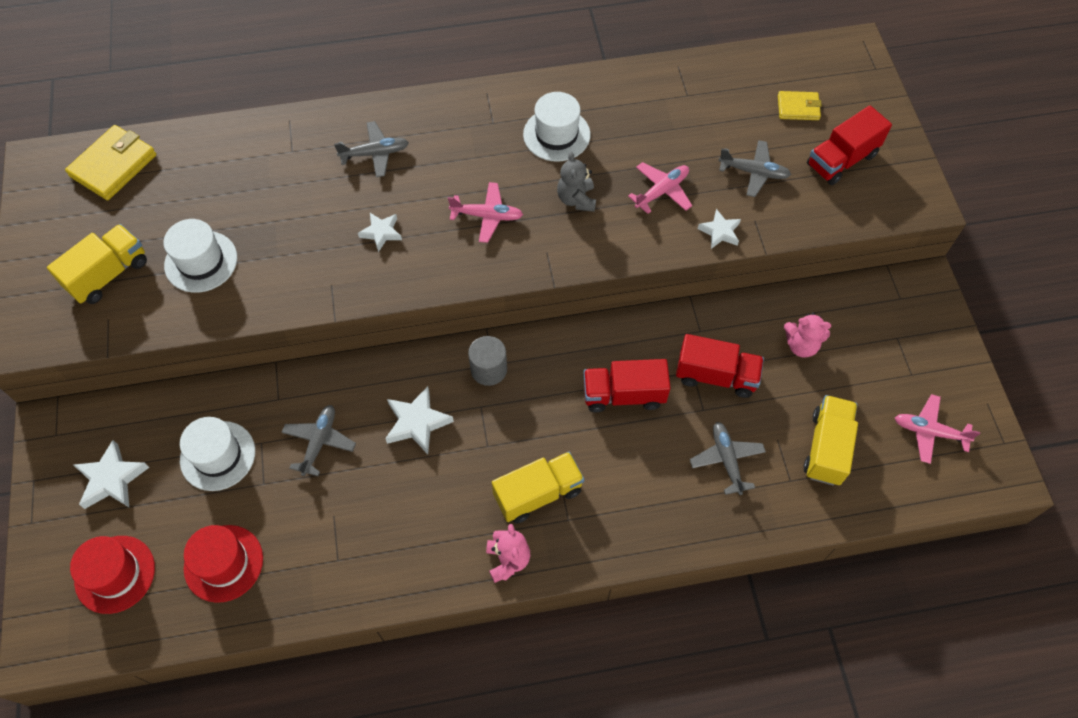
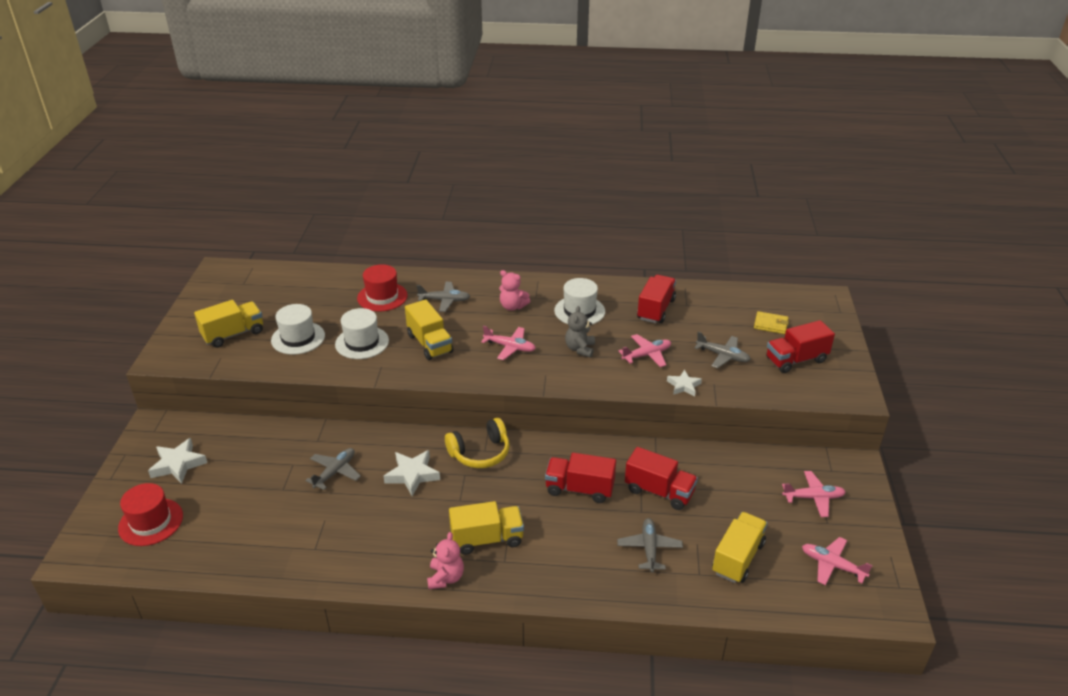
camera: 15 degrees right, 25 degrees down
(113, 165) = (266, 279): yellow wallet -> none
(218, 455) = (258, 465): white hat -> white hat (362, 342)
(223, 563) = (230, 532): red hat -> red hat (382, 297)
(381, 233) = (430, 344): white star -> yellow truck
(489, 369) = (480, 453): grey cylinder -> yellow headphones
(652, 112) = (656, 309): none -> red truck
(801, 345) = (737, 485): pink teddy bear -> pink teddy bear (512, 306)
(889, 342) = (813, 497): none -> pink plane

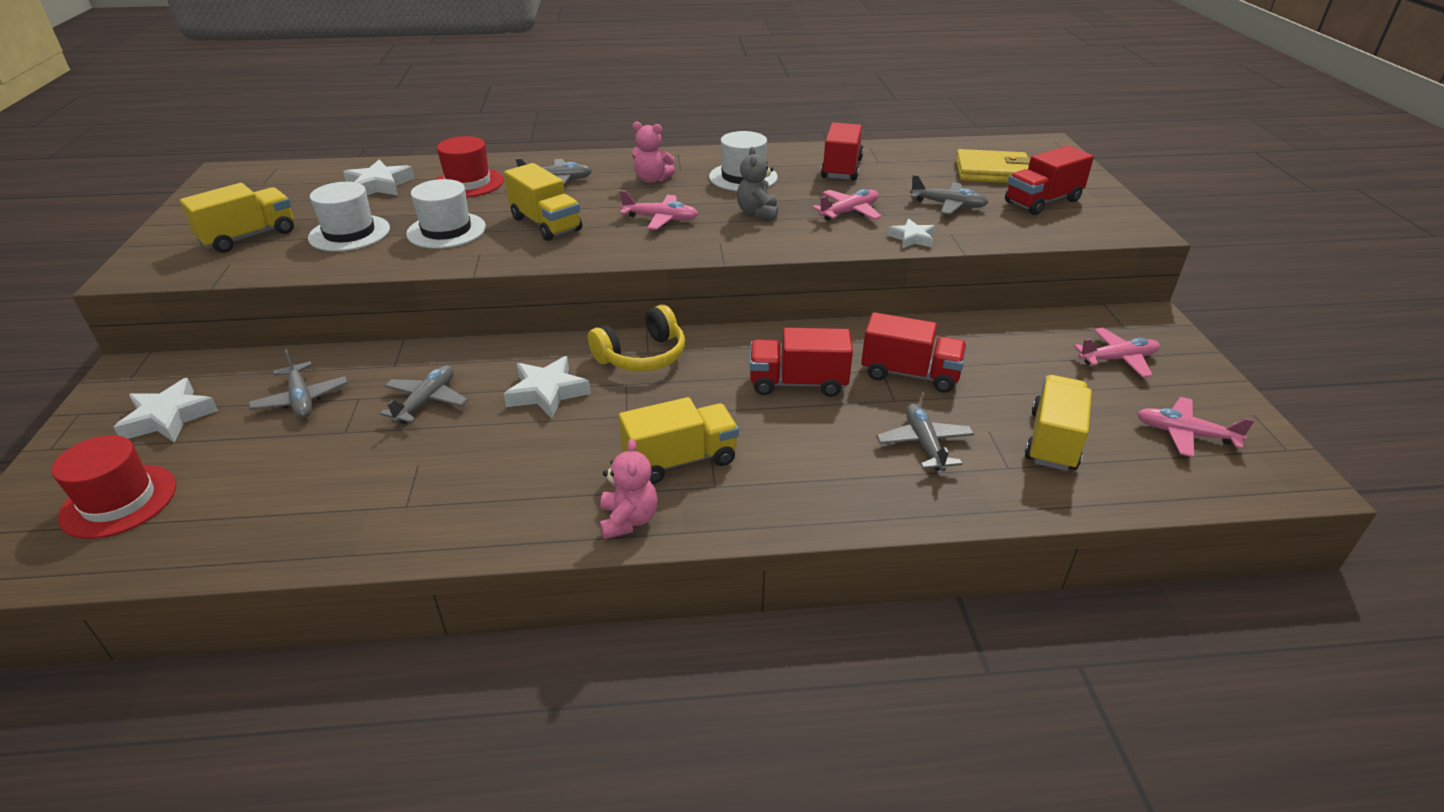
camera: 10 degrees left, 0 degrees up
(258, 460) = (301, 399): none -> grey plane
(321, 293) = (379, 185): none -> white star
(770, 324) = (992, 172): yellow wallet -> yellow wallet, size x1.69

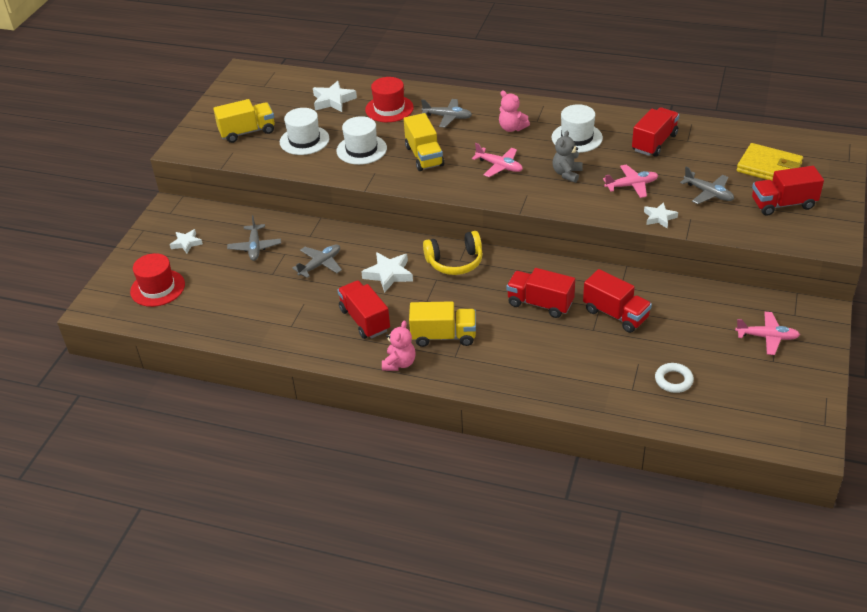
camera: 25 degrees right, 5 degrees up
(169, 418) = (186, 243): white star -> white star, size x0.65
(537, 466) = (365, 320): none -> red truck
(924, 444) = (591, 362): grey plane -> none
(1053, 441) = (673, 380): yellow truck -> white ring
(1184, 434) = (764, 398): pink plane -> none

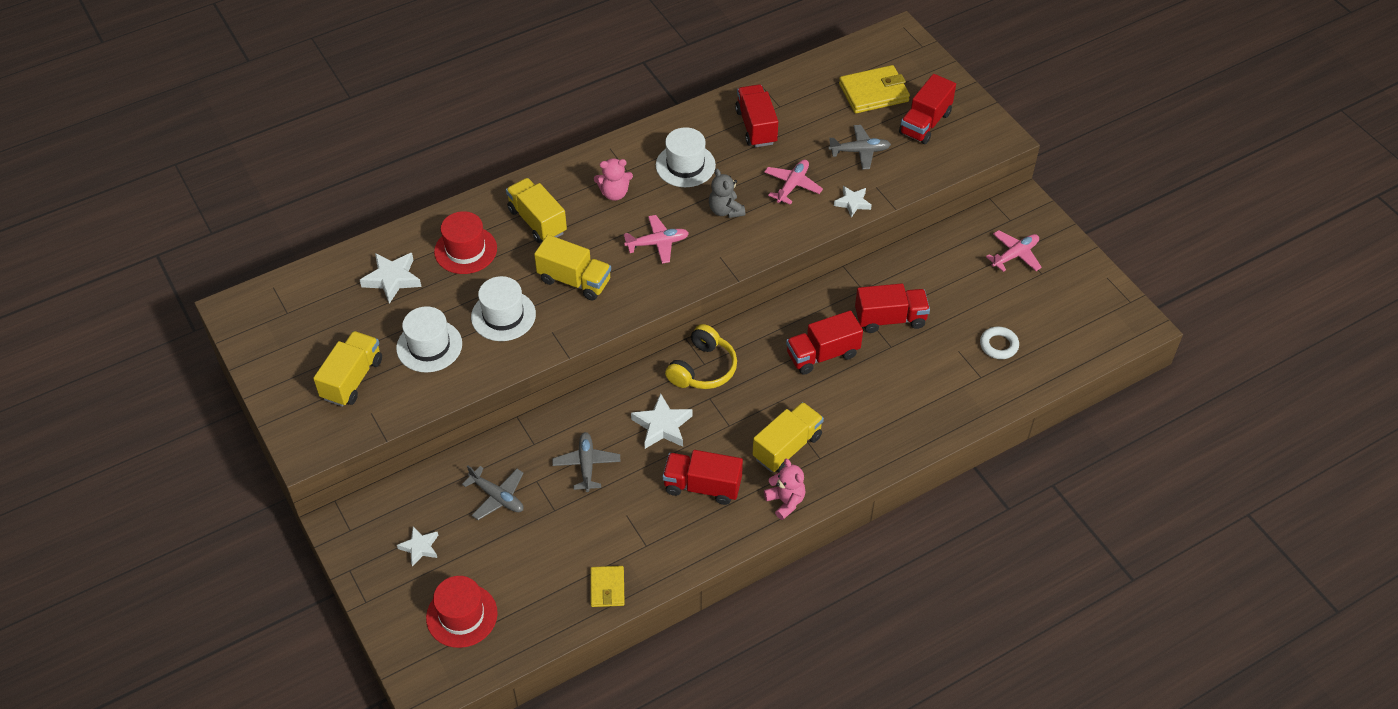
camera: 50 degrees left, 10 degrees up
(241, 330) = (607, 588): none -> yellow wallet
(447, 117) = (537, 221): grey plane -> yellow truck

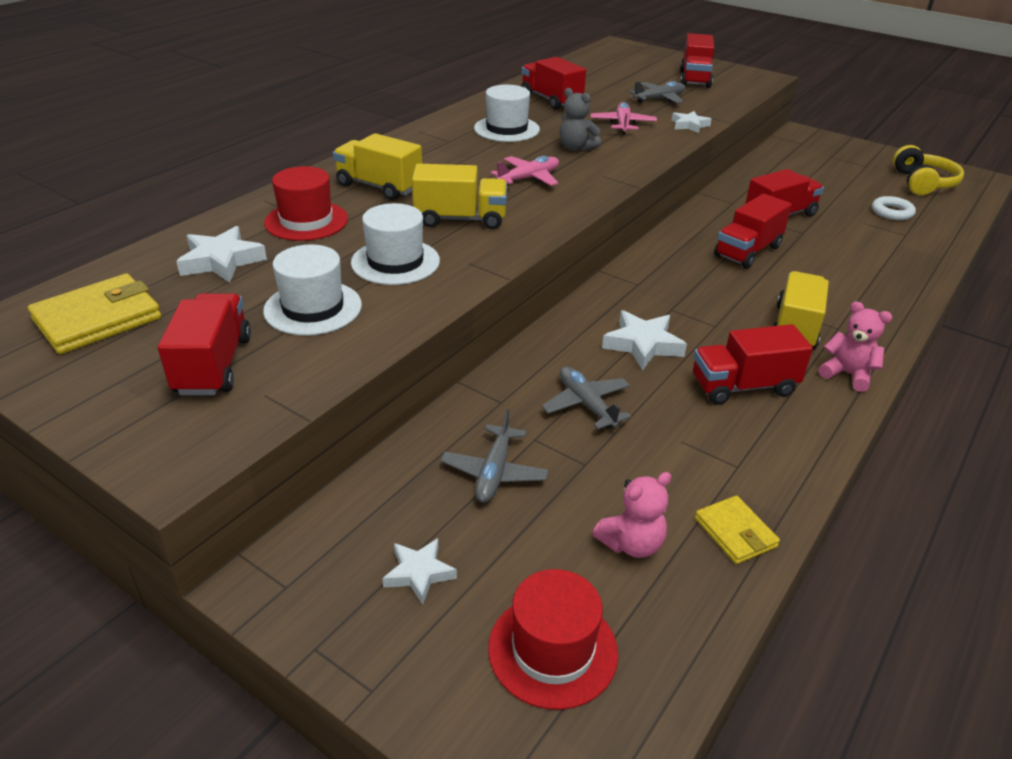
camera: 25 degrees left, 15 degrees down
(352, 379) = (213, 365): yellow truck -> red truck
(497, 497) = (494, 472): grey plane -> grey plane turned 90 degrees clockwise
(614, 193) = (450, 155): pink teddy bear -> pink teddy bear (631, 544)
(703, 368) = (640, 288): yellow headphones -> yellow headphones (922, 183)
(873, 92) = (633, 71): yellow wallet -> yellow wallet (98, 319)
(1015, 255) = (831, 160): pink plane -> none

